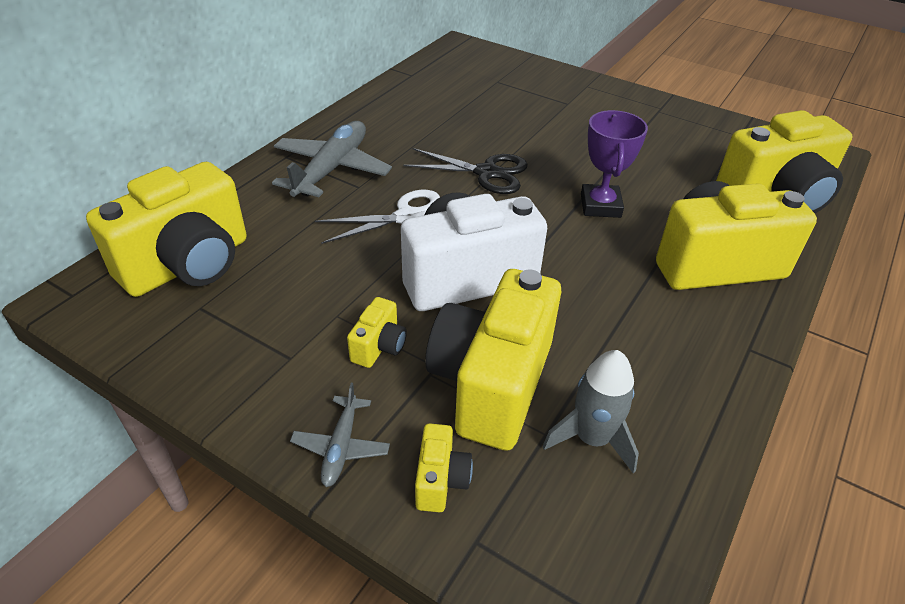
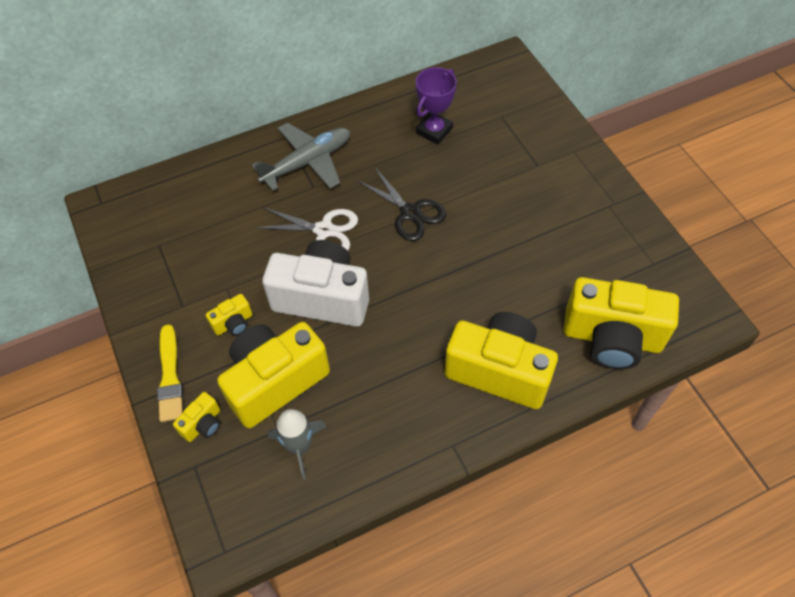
camera: 35 degrees right, 15 degrees up
(188, 265) = (171, 208): yellow camera -> none
(341, 446) = (170, 377): grey plane -> yellow brush
(600, 206) = (465, 281): purple trophy -> purple trophy (434, 131)

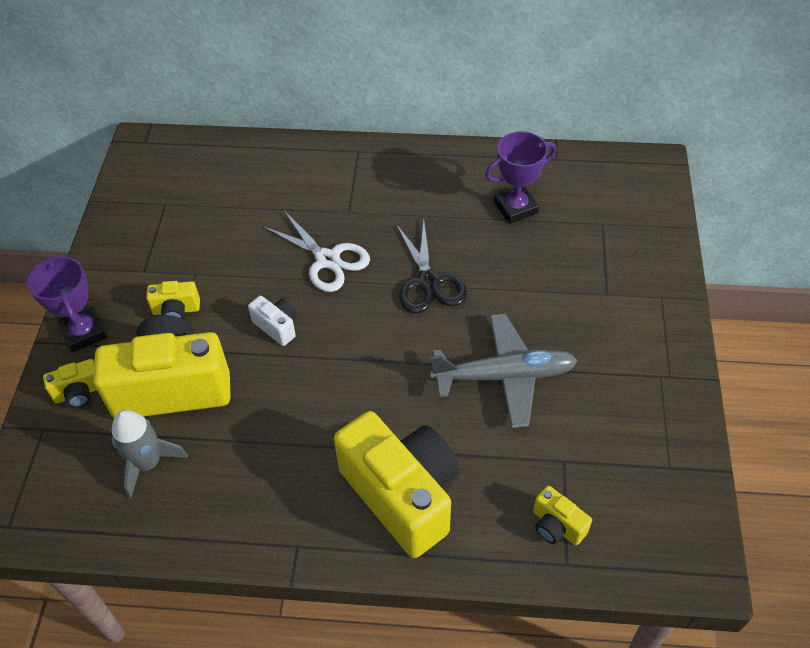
camera: 30 degrees right, 5 degrees down
(170, 377) = (84, 332): yellow brush -> purple trophy
(307, 162) = (360, 185): grey plane -> grey plane (504, 376)
(322, 298) = (277, 326): white camera -> white camera, size x0.43
(612, 338) = (556, 526): yellow camera -> yellow camera, size x0.43

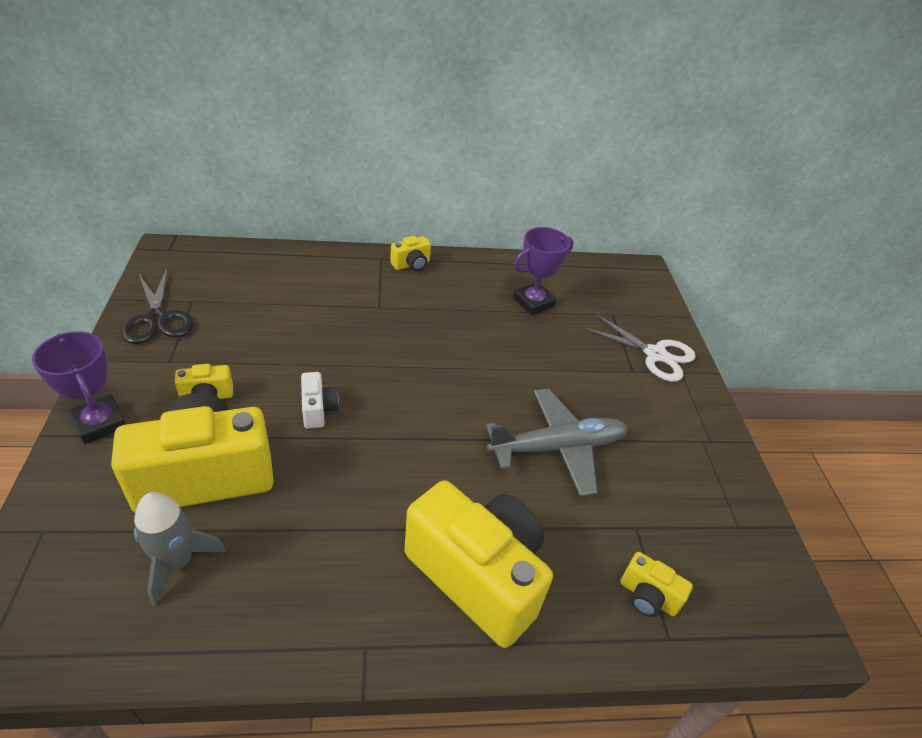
camera: 15 degrees left, 10 degrees down
(79, 393) = (92, 487): yellow camera -> yellow camera (411, 265)
(277, 326) = (318, 410): white camera -> white camera turned 45 degrees clockwise
(327, 260) = (363, 347): white scissors -> white scissors (655, 354)
(428, 282) = (466, 365): black scissors -> black scissors (157, 318)

